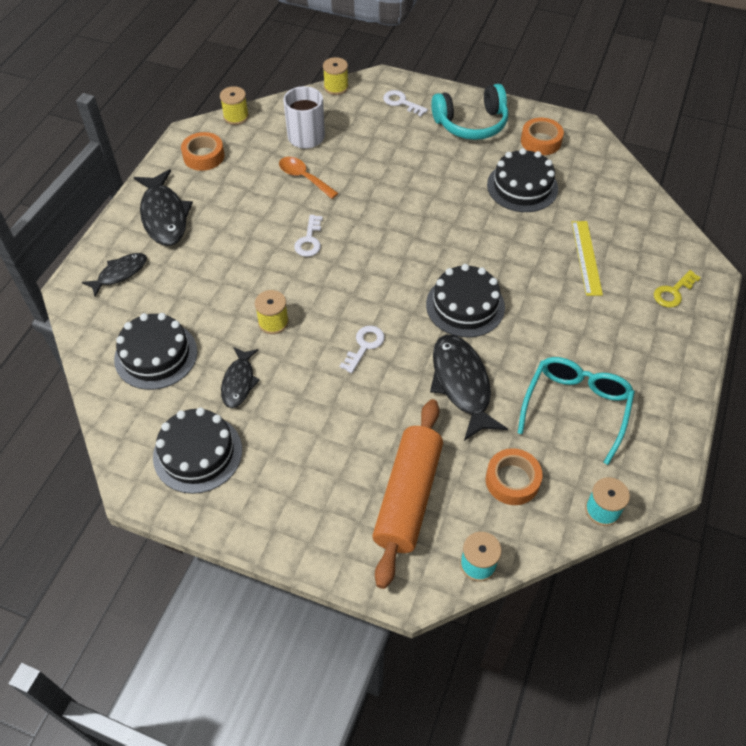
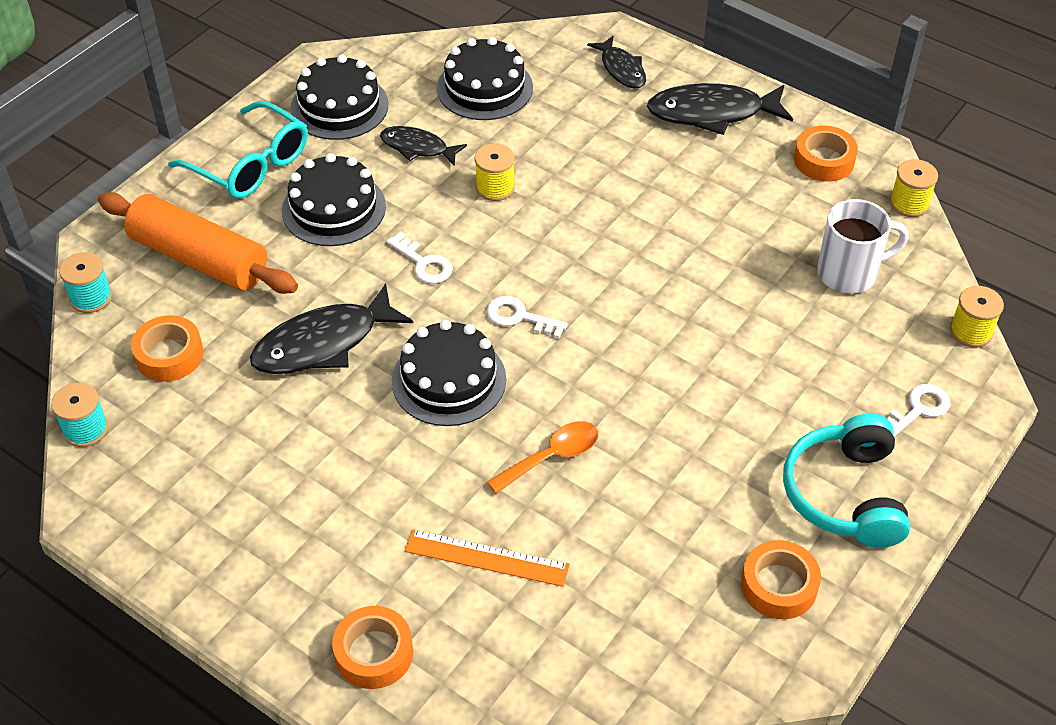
camera: 105 degrees right, 5 degrees down
(303, 177) = (755, 256): orange spoon -> orange spoon (552, 456)
(309, 240) = (625, 242): white key -> white key (520, 317)
(462, 384) = (323, 343): black fish -> black fish turned 150 degrees clockwise
(522, 187) = (669, 521): black cake -> black cake (333, 208)
(576, 407) = (234, 451): turquoise glasses -> turquoise glasses (251, 165)
(586, 257) = (487, 557): yellow ruler -> orange ruler
(673, 292) = (374, 653): yellow key -> orange tape

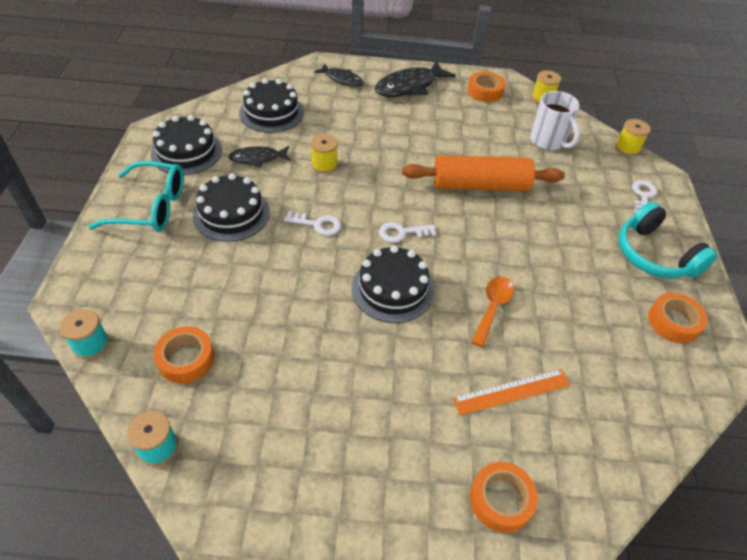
camera: 35 degrees left, 0 degrees up
(199, 258) = (159, 282): orange rolling pin -> orange rolling pin (480, 185)
(323, 343) = (293, 301): black fish -> none
(849, 273) = (548, 141): white mug -> white mug turned 105 degrees clockwise

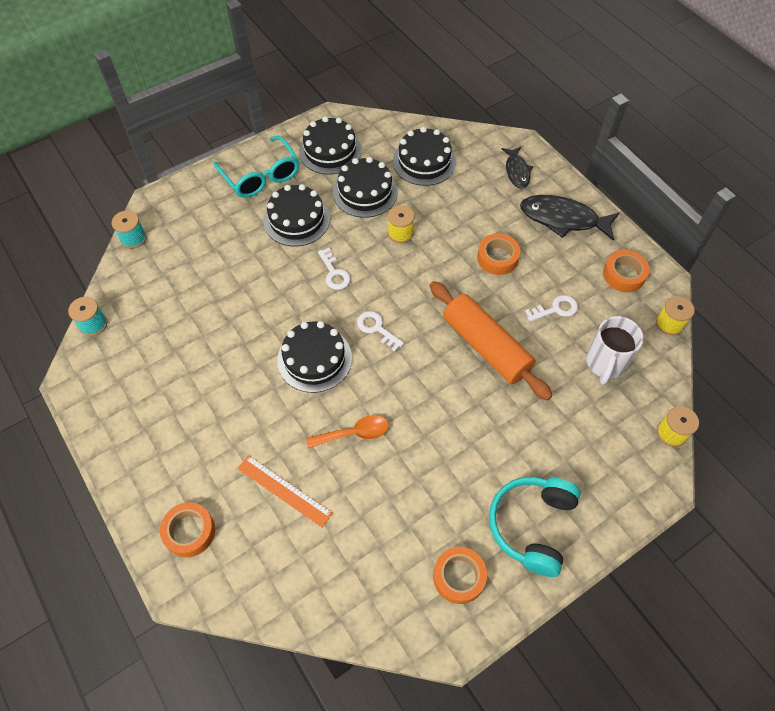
camera: 55 degrees right, 10 degrees up
(186, 359) = (160, 290): orange tape -> orange tape (497, 258)
(258, 159) = (365, 192): black fish -> black cake
(643, 196) = (609, 479): white key -> white key (555, 309)

